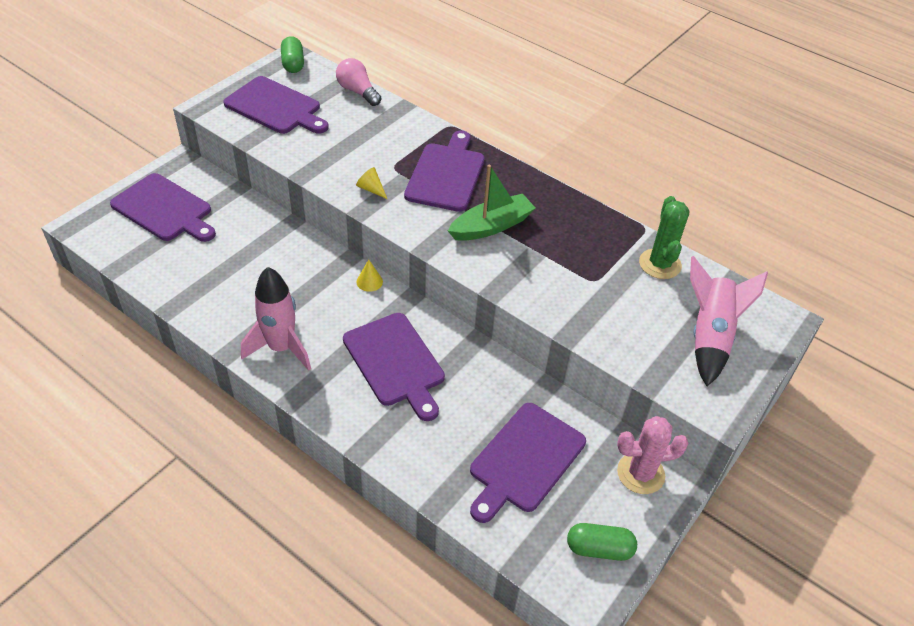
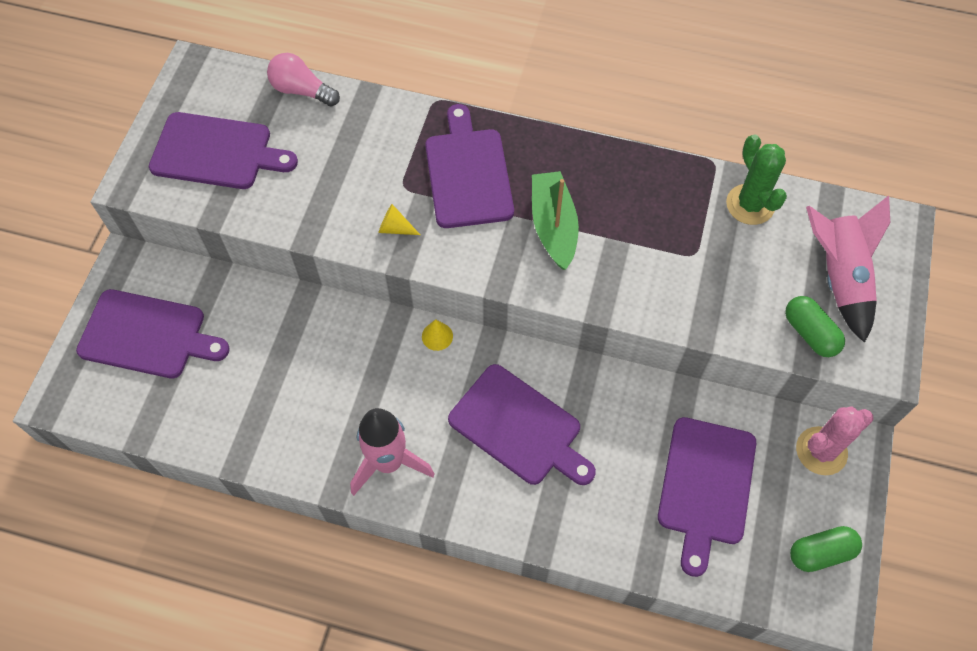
camera: 20 degrees left, 15 degrees up
(293, 64) = (199, 77): green capsule -> green capsule (810, 333)
(491, 226) = (553, 226): green boat -> green boat turned 45 degrees counterclockwise

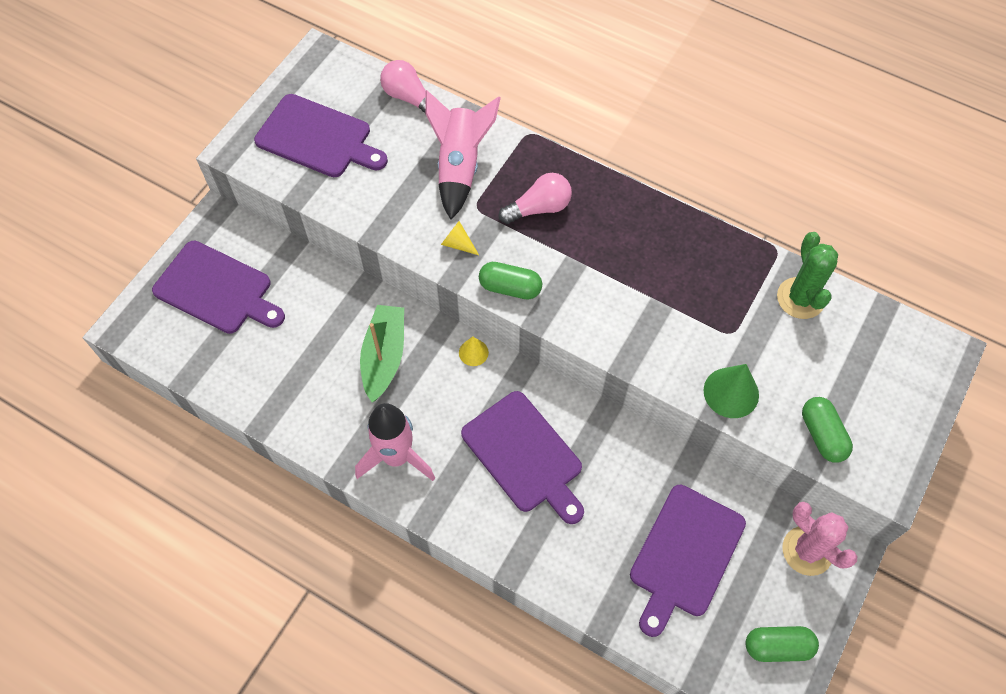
camera: 15 degrees right, 0 degrees up
(462, 260) = (510, 288): none -> green capsule
(467, 173) = (539, 208): purple cutting board -> pink light bulb
(553, 226) = (605, 275): green boat -> green boat (384, 356)
(711, 313) = (731, 392): none -> green cone
(821, 451) = (807, 551): pink cactus -> pink cactus turned 60 degrees clockwise
(839, 277) = (867, 388): pink rocket -> pink rocket (460, 166)

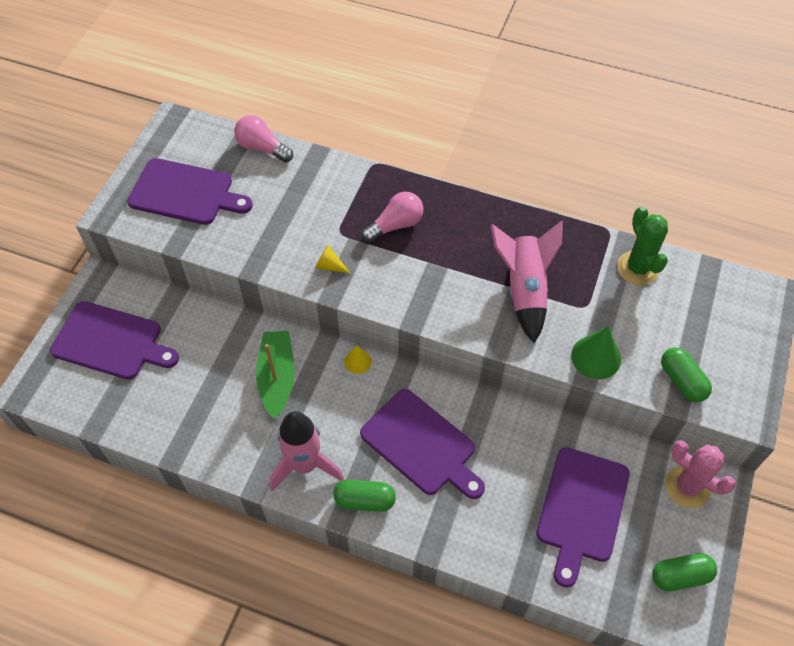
camera: 10 degrees left, 5 degrees down
(460, 166) = (318, 200): pink rocket -> pink rocket (524, 290)
(510, 288) = (383, 297): green capsule -> green capsule (365, 500)

